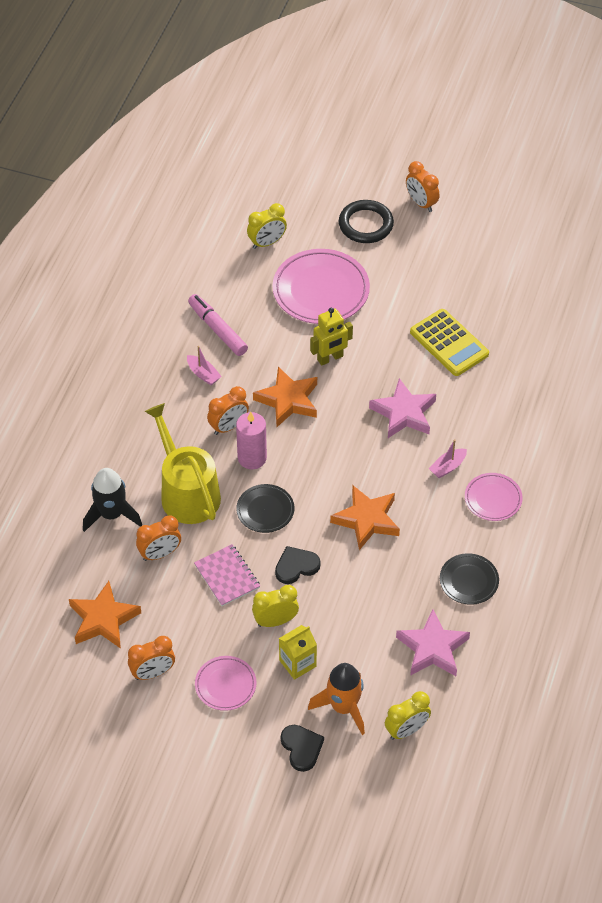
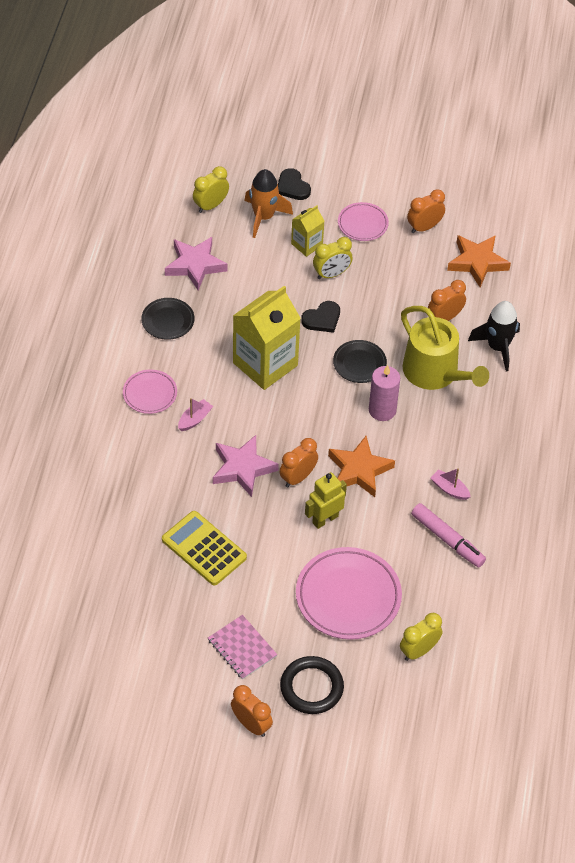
camera: 170 degrees right, 0 degrees up
(227, 576) = (381, 305): pink notebook -> pink notebook (242, 648)
(228, 426) = (411, 438): orange clock -> orange clock (298, 477)
(367, 520) = (265, 364): orange star -> yellow carton

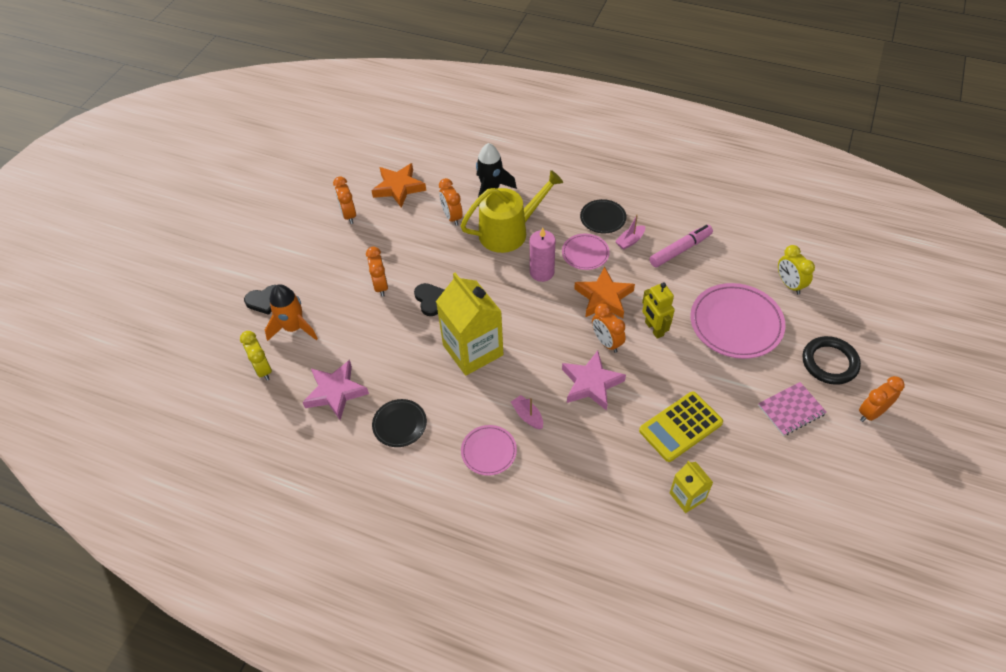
camera: 75 degrees left, 0 degrees up
(307, 244) = (339, 299): yellow carton -> yellow carton (687, 496)
(331, 274) = (381, 286): yellow clock -> orange clock
(359, 363) = (488, 280): black plate -> black plate (603, 218)
(362, 224) = (330, 256): pink plate -> pink plate (585, 253)

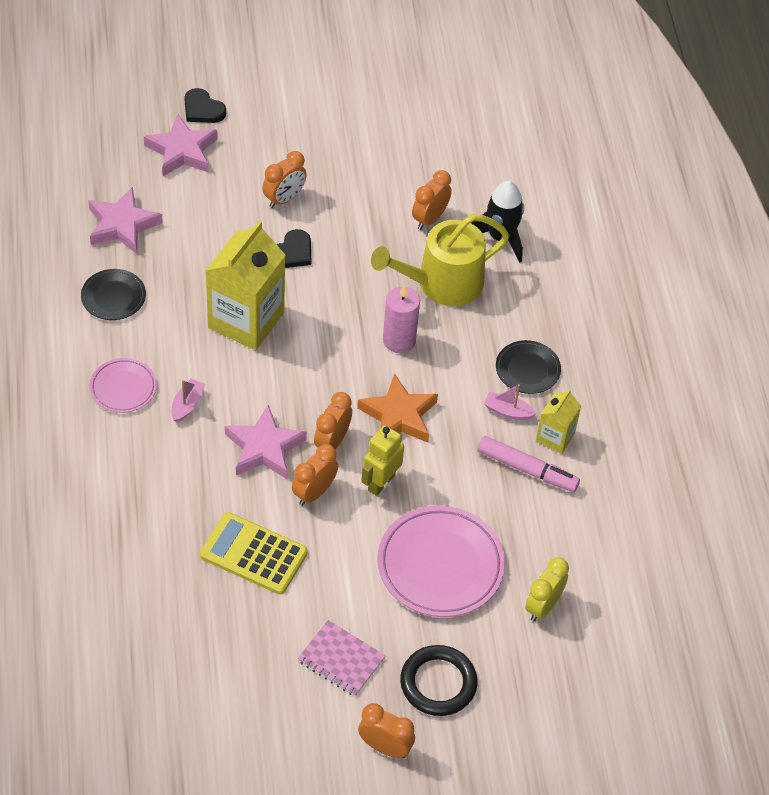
camera: 55 degrees right, 0 degrees up
(263, 369) = (115, 152): yellow clock -> none
(294, 328) = (182, 151): orange rocket -> pink star
(349, 215) = (369, 122): orange clock -> orange clock (314, 492)
(398, 188) = (442, 148): orange star -> none
(509, 232) = (442, 283): yellow watering can -> yellow watering can turned 120 degrees clockwise
(585, 253) = (456, 372): pink plate -> none
(687, 496) = (164, 589): yellow carton -> yellow carton (555, 437)

